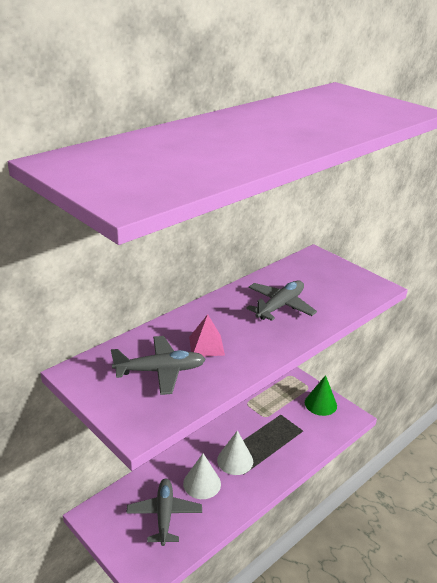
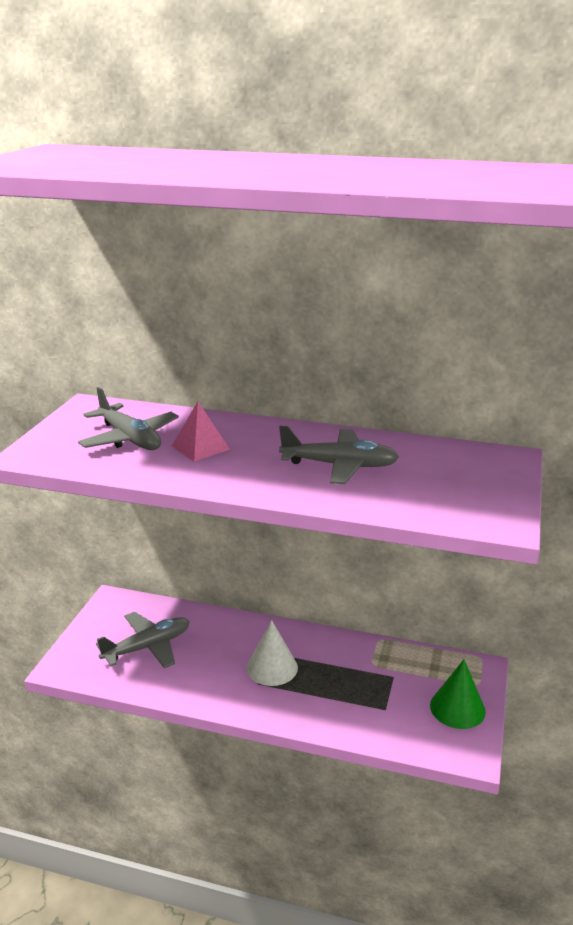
camera: 60 degrees right, 5 degrees down
(202, 483) = (213, 656): white cone -> none

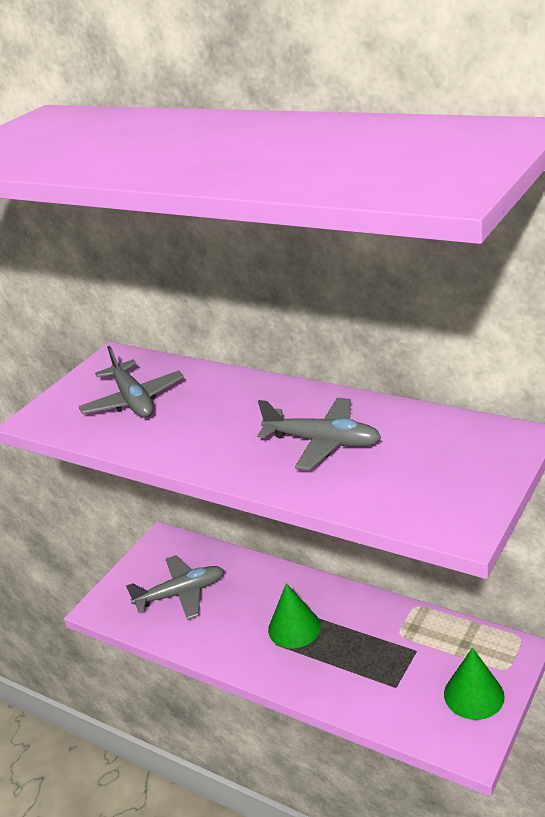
camera: 20 degrees right, 5 degrees up
(200, 447) = (195, 414): pink pyramid -> none
(272, 667) = (294, 628): white cone -> green cone

